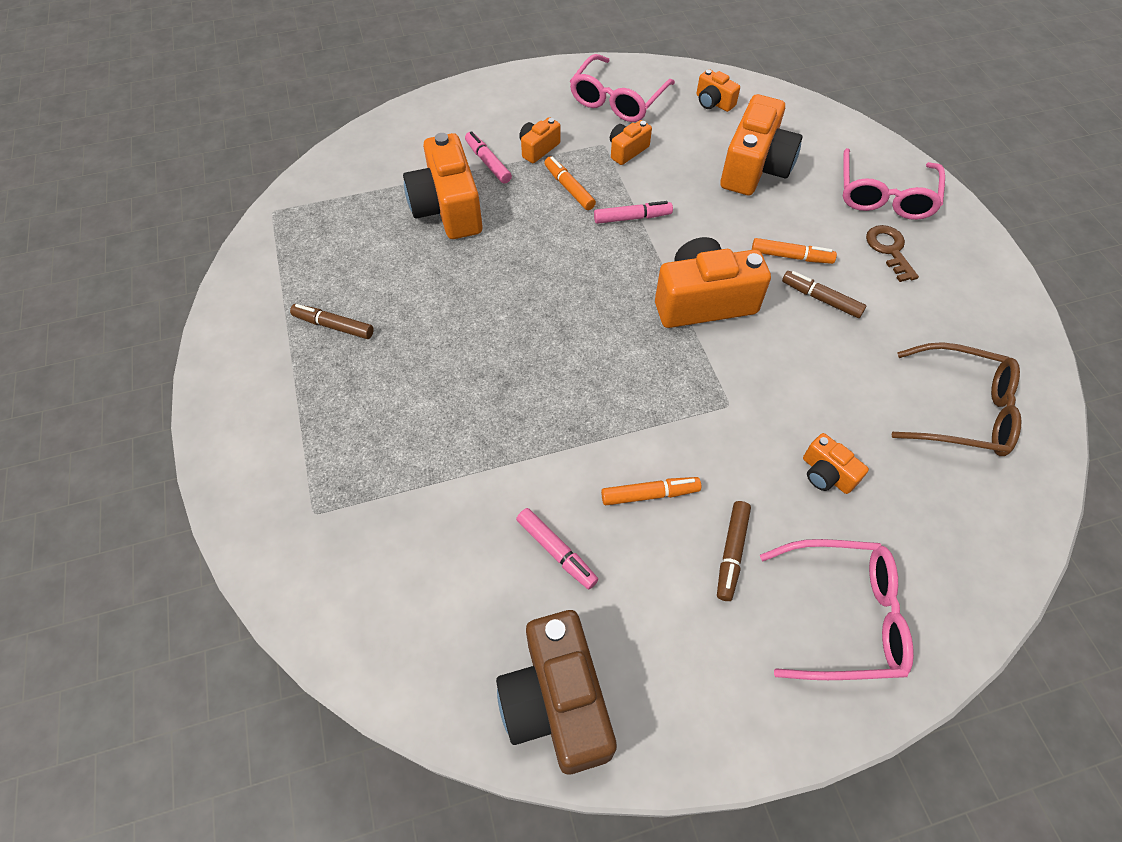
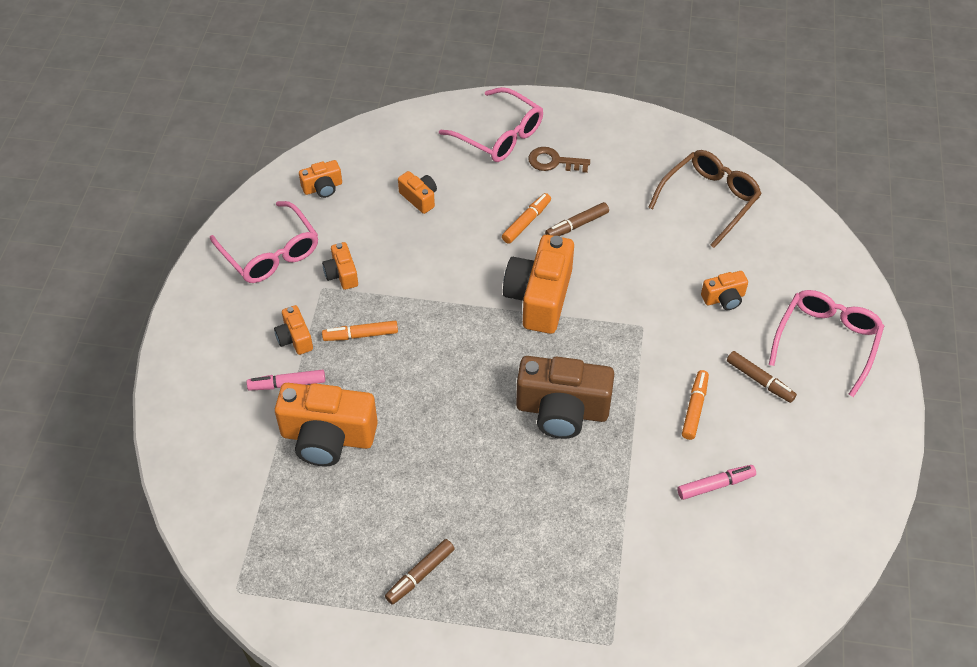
camera: 65 degrees left, 5 degrees down
(557, 702) = (826, 528): brown camera -> brown camera (562, 410)
(632, 218) = (424, 305): pink marker -> none
(754, 168) = (419, 198): orange camera -> orange camera, size x0.49

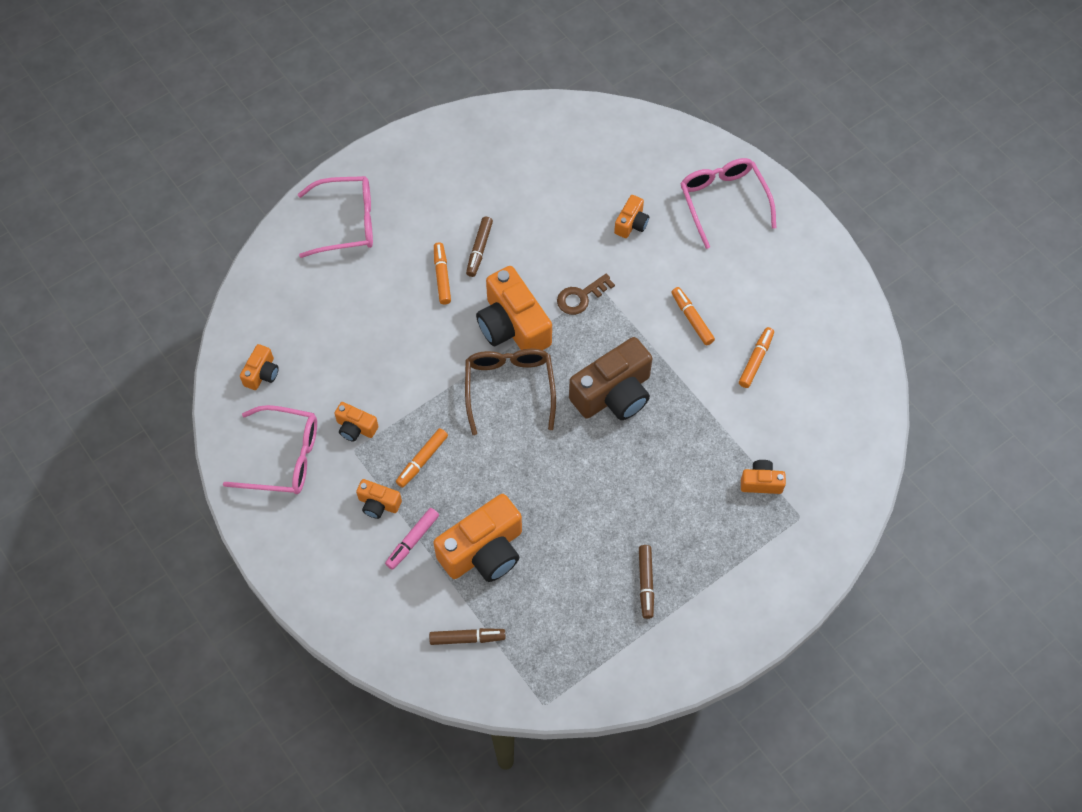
camera: 45 degrees left, 10 degrees up
(419, 198) = (344, 321): orange camera -> orange camera (761, 482)
(553, 162) = (409, 212): brown key -> brown key (581, 297)
(709, 200) = (547, 156): brown glasses -> brown glasses (509, 388)
(715, 485) = (756, 360): pink marker -> orange marker
(759, 381) = (711, 265): brown marker -> brown marker (467, 638)

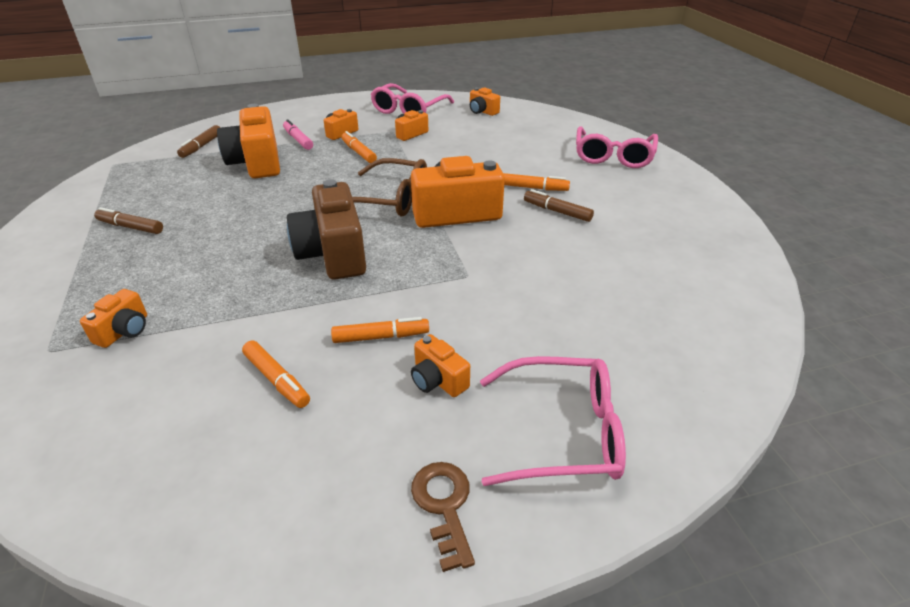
camera: 110 degrees right, 25 degrees down
(581, 297) = (465, 259): brown key -> brown key (444, 506)
(631, 224) = (553, 322): orange camera -> orange camera (438, 380)

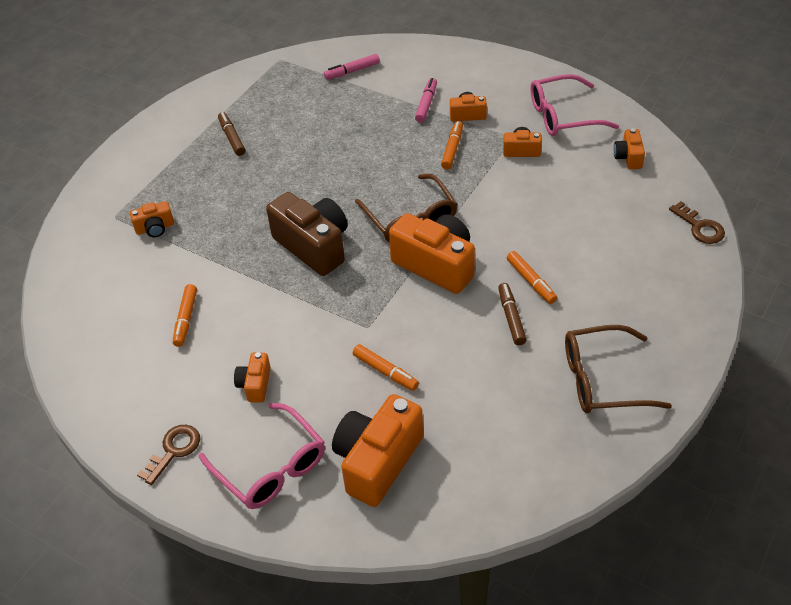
camera: 50 degrees right, 10 degrees up
(201, 146) = (352, 71): brown marker -> pink marker
(257, 163) = (368, 116): orange camera -> orange camera (377, 461)
(333, 254) = (313, 246): brown camera -> brown camera turned 105 degrees clockwise
(381, 337) = (263, 333): orange marker -> orange marker (385, 372)
(576, 121) = (700, 227): none -> brown key
(613, 156) = (660, 293): pink glasses -> none
(666, 209) = (603, 379): none -> brown glasses

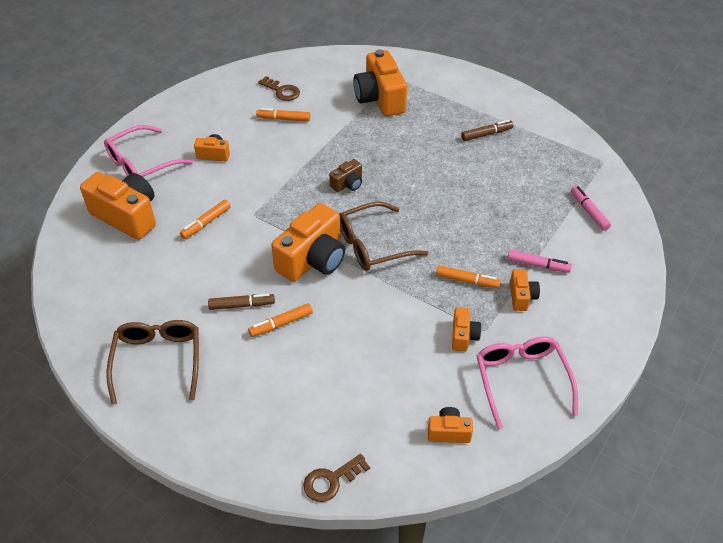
camera: 90 degrees right, 0 degrees up
(155, 228) = (380, 98): orange camera -> orange camera, size x2.03
(174, 450) = (170, 119): brown key -> brown key (282, 91)
(313, 246) = (347, 184): brown camera -> brown camera, size x0.49

